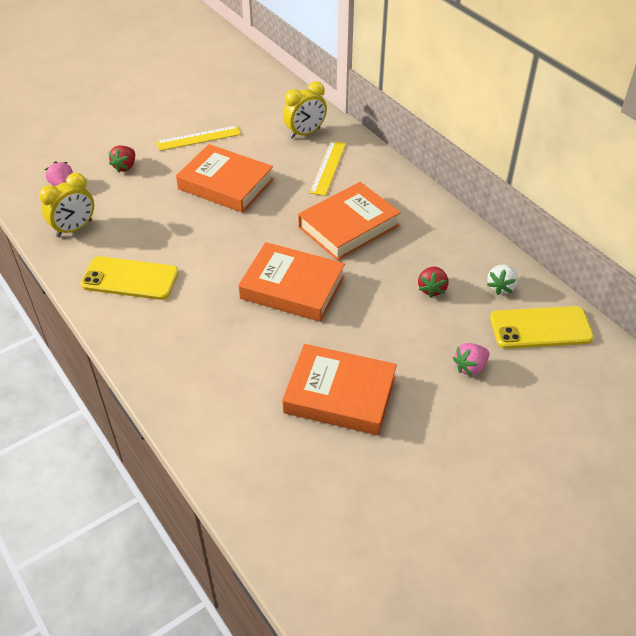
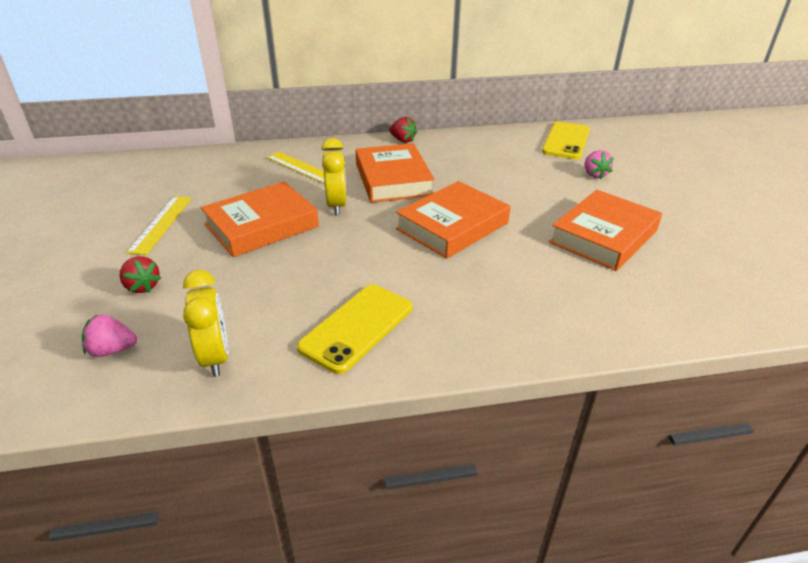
camera: 65 degrees left, 10 degrees down
(305, 133) = (237, 166): yellow clock -> yellow clock (336, 205)
(432, 289) = (500, 166): red strawberry -> red strawberry (402, 140)
(501, 287) = (515, 142): white strawberry -> none

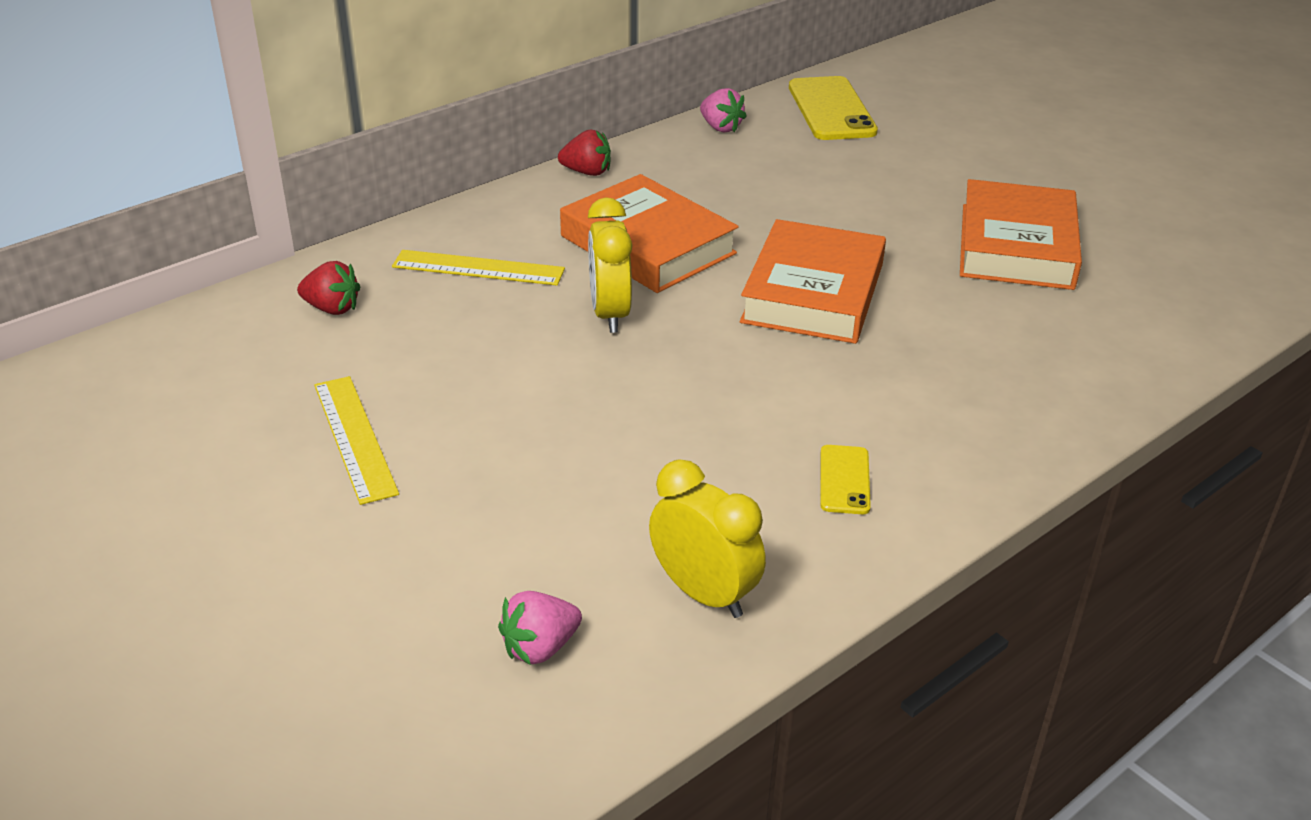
camera: 30 degrees left, 0 degrees up
(142, 286) = (461, 544): red strawberry -> red strawberry (332, 308)
(262, 225) = (531, 384): orange book -> none
(336, 205) = (610, 314): yellow clock -> yellow clock turned 150 degrees counterclockwise
(357, 327) = (844, 480): yellow phone -> yellow phone, size x0.52
(594, 174) = (920, 155): pink strawberry -> pink strawberry (720, 127)

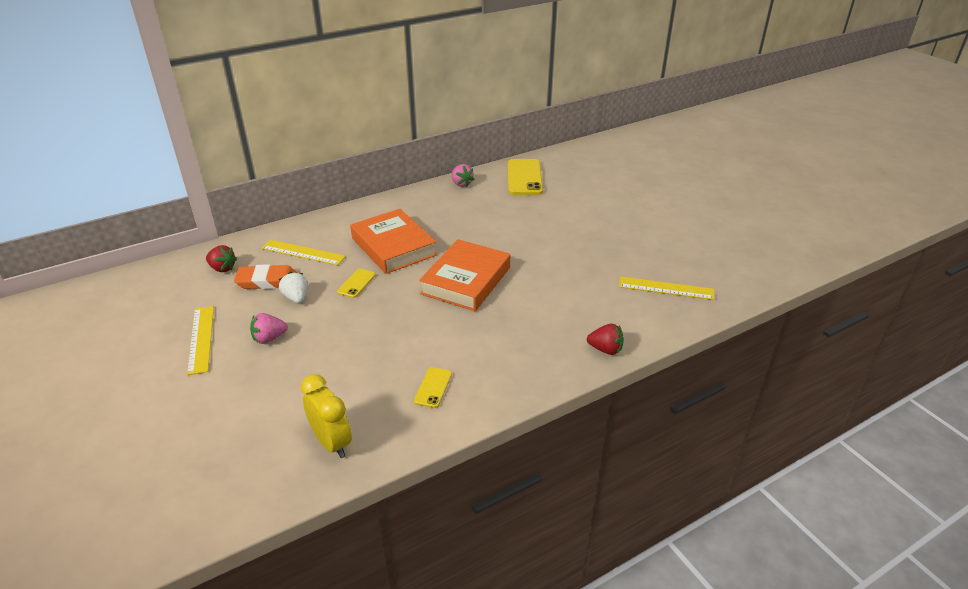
camera: 10 degrees right, 0 degrees up
(433, 324) = (267, 281): none -> orange eraser
(506, 349) = (296, 298): none -> white strawberry
(540, 647) = (237, 462): pink strawberry -> pink strawberry (269, 338)
(587, 172) = (381, 204): red strawberry -> red strawberry (605, 349)
(610, 314) = (356, 283): yellow clock -> yellow phone
(1016, 246) = (587, 263): orange book -> none
(1173, 277) = (666, 288): none -> yellow ruler

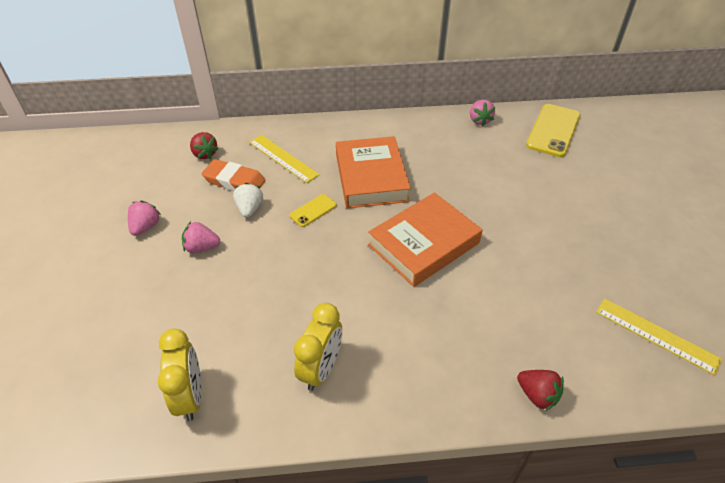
camera: 25 degrees right, 10 degrees up
(201, 339) = (145, 227): yellow ruler -> pink strawberry
(433, 387) = (321, 369): yellow phone -> yellow clock

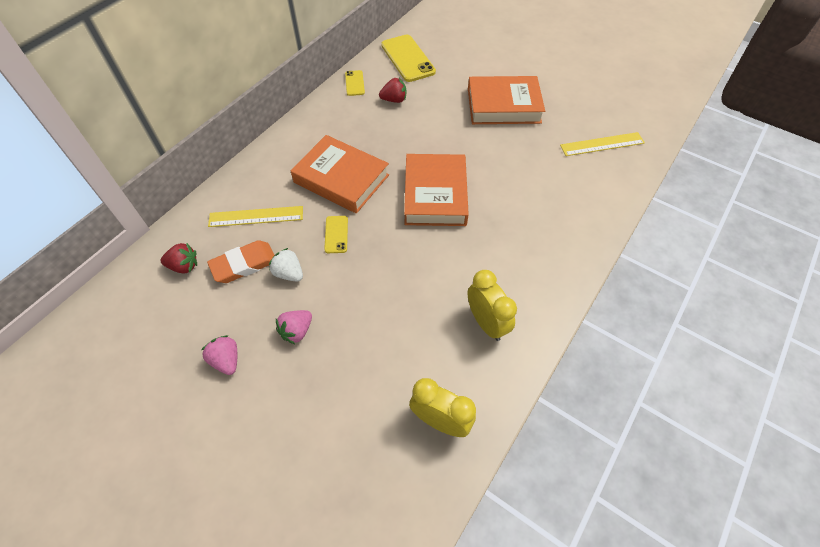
camera: 50 degrees left, 10 degrees up
(479, 120) = (354, 83): pink strawberry -> yellow phone
(537, 395) = (596, 225): red strawberry -> red strawberry (394, 100)
(593, 225) = (503, 105): none -> orange book

